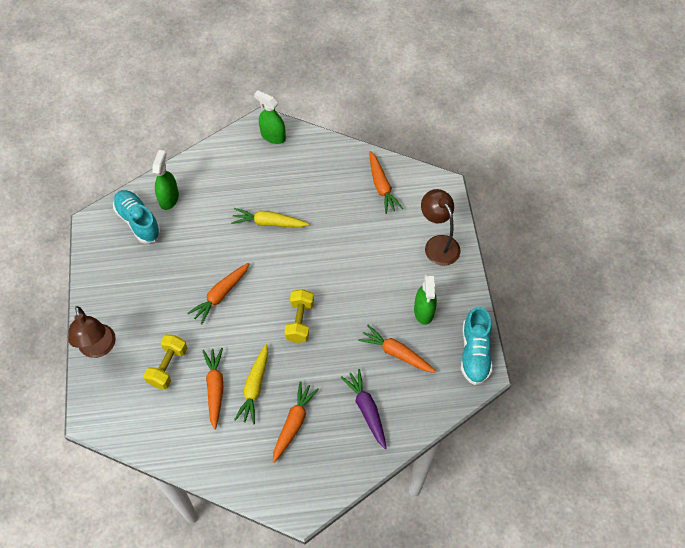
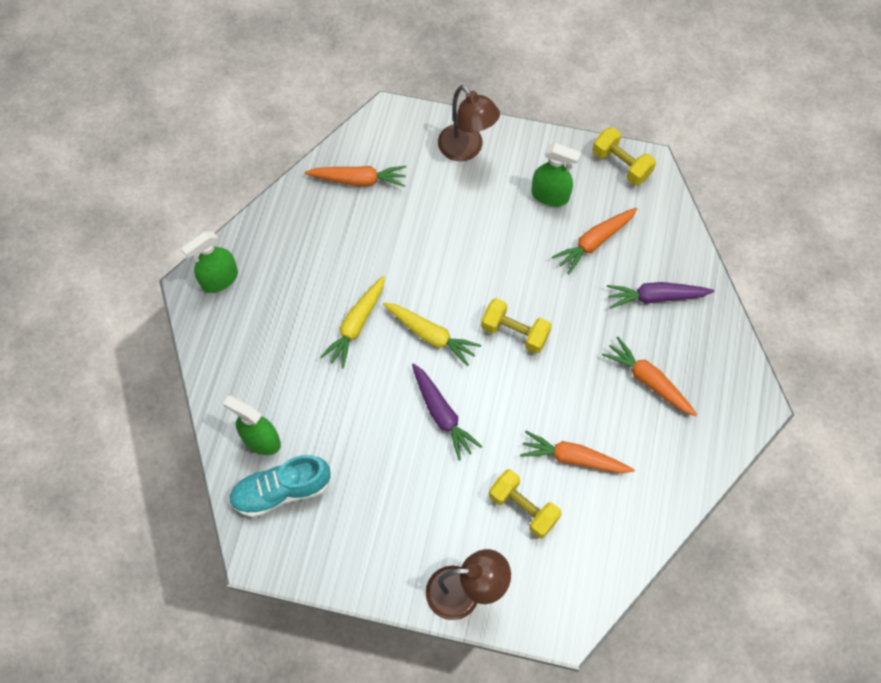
camera: 70 degrees left, 5 degrees up
(221, 295) = (442, 414): orange carrot -> purple carrot
(255, 387) = (587, 411): yellow carrot -> yellow carrot (430, 335)
(438, 244) = (466, 149): brown lamp -> brown lamp turned 120 degrees counterclockwise
(475, 353) = (621, 165): turquoise shoe -> yellow dumbbell

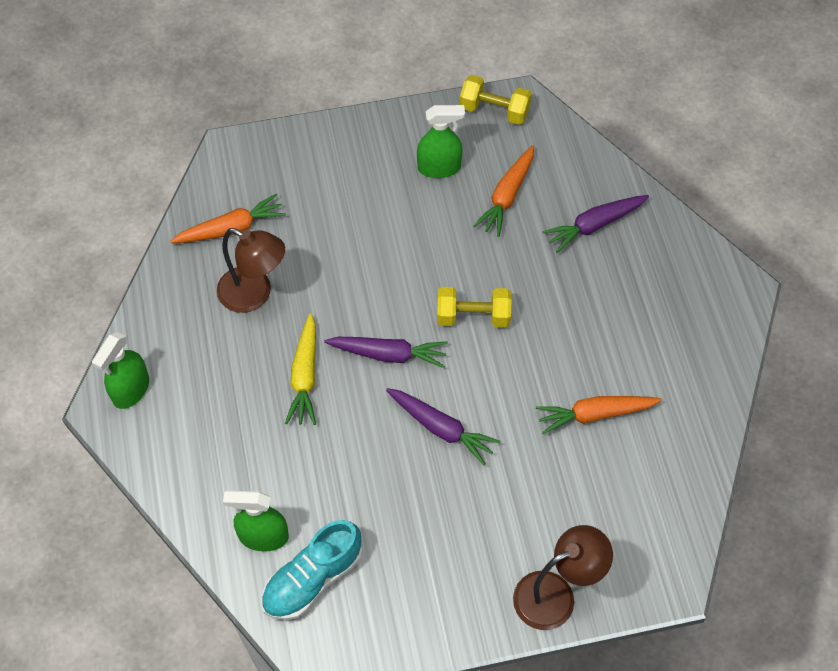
camera: 25 degrees left, 5 degrees down
(430, 335) = (388, 354): yellow carrot -> purple carrot
(466, 149) = (329, 155): brown lamp -> brown lamp (254, 294)
(523, 508) = (570, 485): yellow dumbbell -> none
(648, 381) = (629, 309): orange carrot -> none

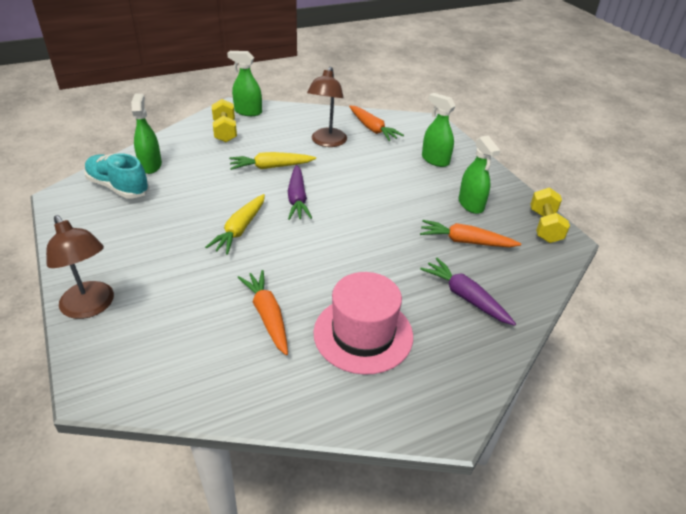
camera: 75 degrees right, 20 degrees down
(333, 175) = (435, 160): none -> green spray bottle
(441, 428) = (240, 229): purple carrot -> yellow carrot
(473, 316) = (343, 235): yellow dumbbell -> yellow dumbbell (225, 131)
(632, 330) = (363, 334): none -> pink hat

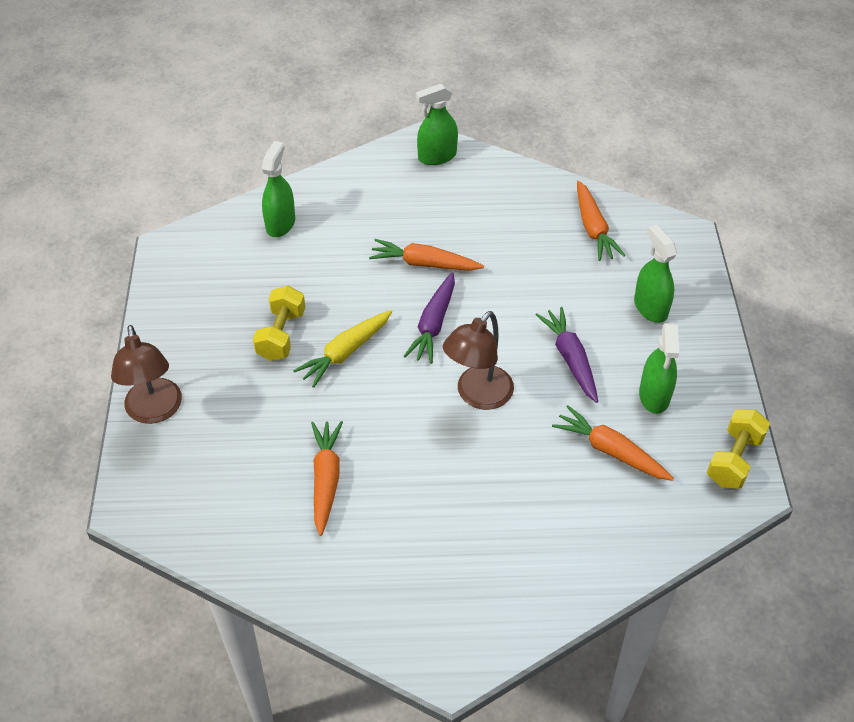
camera: 25 degrees right, 10 degrees up
(118, 187) = (233, 250): turquoise shoe -> none
(225, 131) = (392, 186): yellow dumbbell -> yellow dumbbell (281, 335)
(248, 112) = (437, 156): green spray bottle -> green spray bottle turned 60 degrees counterclockwise
(271, 167) = (424, 264): yellow carrot -> orange carrot
(327, 142) = (517, 238): brown lamp -> brown lamp (478, 396)
(363, 334) = (417, 536): pink hat -> none
(465, 297) = (561, 528): purple carrot -> purple carrot (570, 359)

